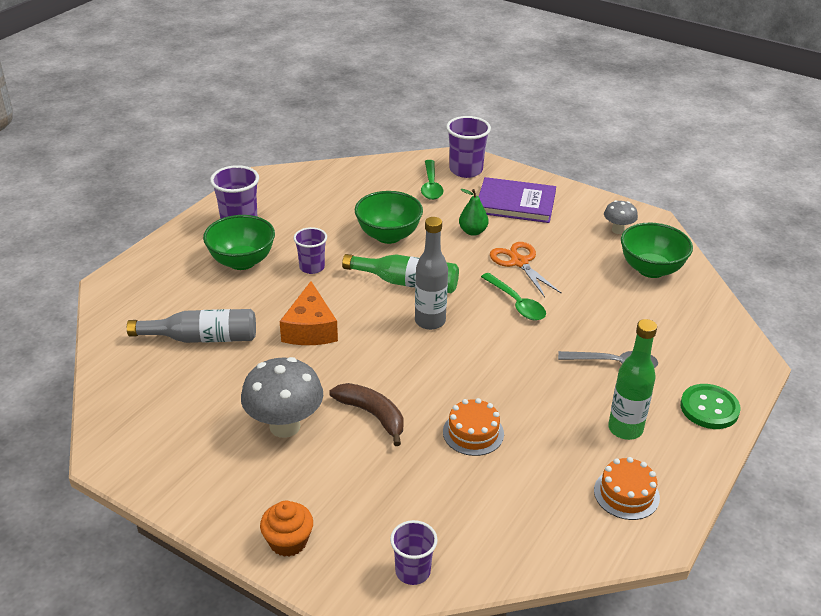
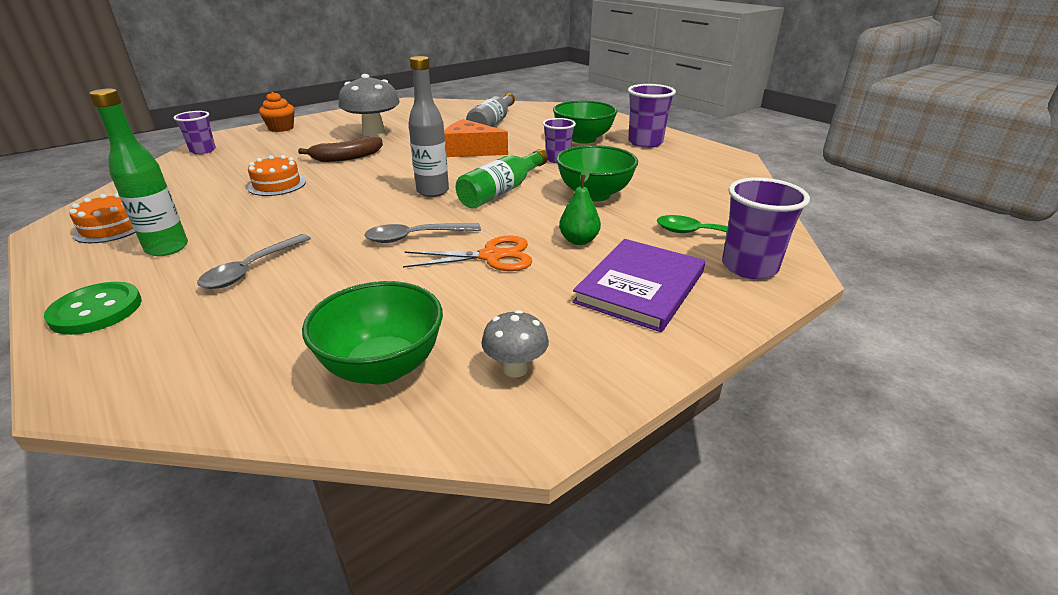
camera: 110 degrees right, 5 degrees down
(516, 303) = (416, 237): green spoon -> grey spoon

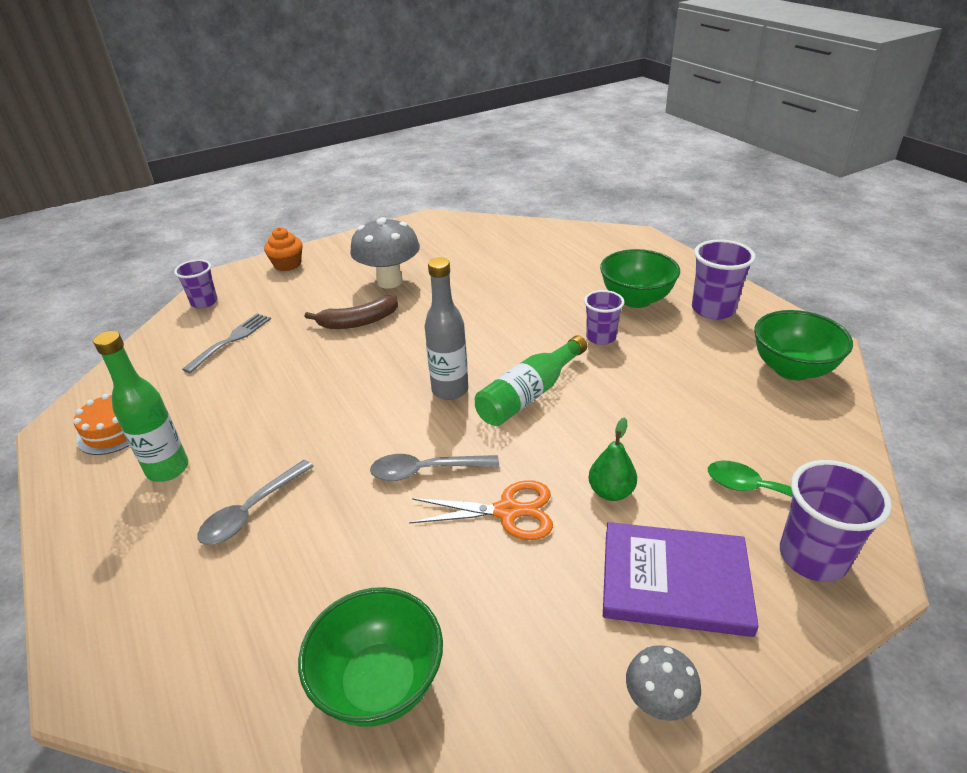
camera: 10 degrees right, 5 degrees up
(96, 310) = (101, 563): green button -> none
(229, 171) = (231, 340): none -> grey fork
(277, 184) = (281, 367): orange cake -> none
(470, 150) = (498, 316): orange cheese -> none
(492, 123) = (528, 264): grey bottle -> none
(515, 369) = (519, 703): grey mushroom -> grey mushroom (658, 702)
(594, 195) = (638, 408): green bowl -> green bowl (792, 369)
(640, 287) = (674, 581): purple book -> purple book turned 60 degrees clockwise

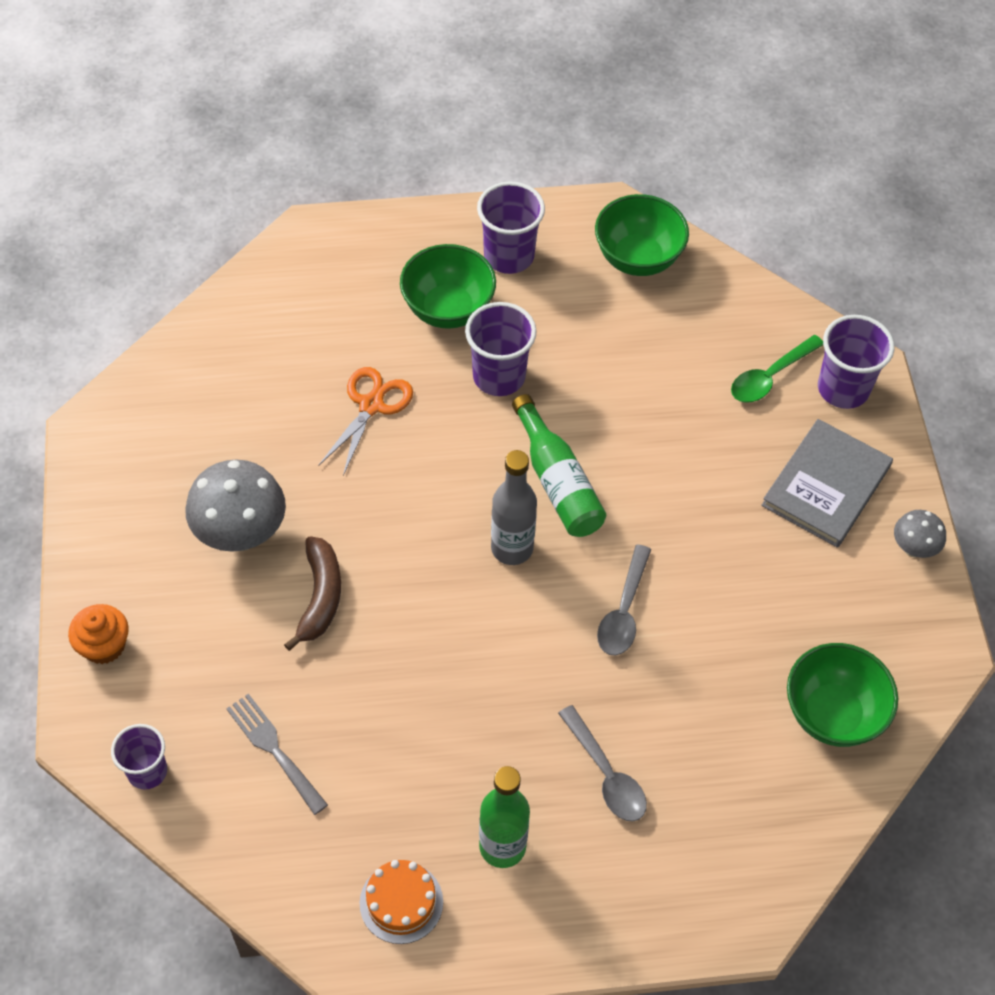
camera: 70 degrees left, 20 degrees up
(507, 511) = (705, 565): orange scissors -> orange scissors (371, 405)
(601, 337) = (499, 376): purple cup -> purple cup, size x1.51
(611, 492) = (719, 480): green pear -> none
(674, 581) = (826, 486): purple book -> grey book

